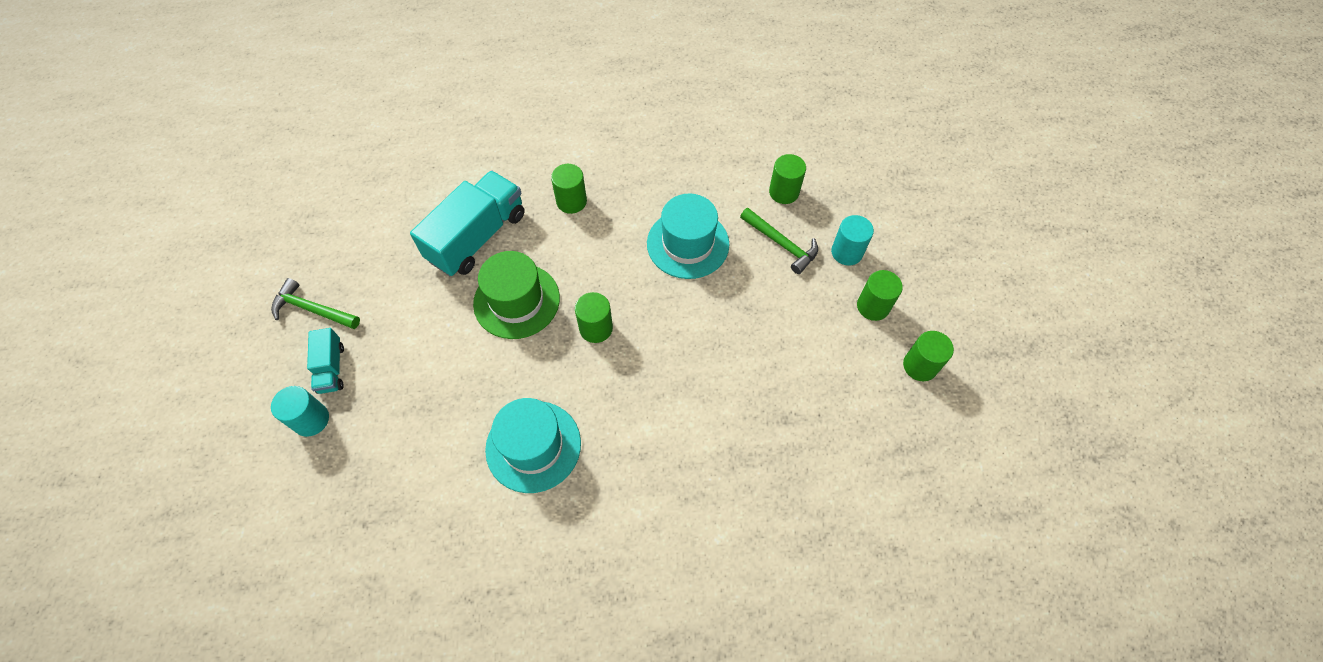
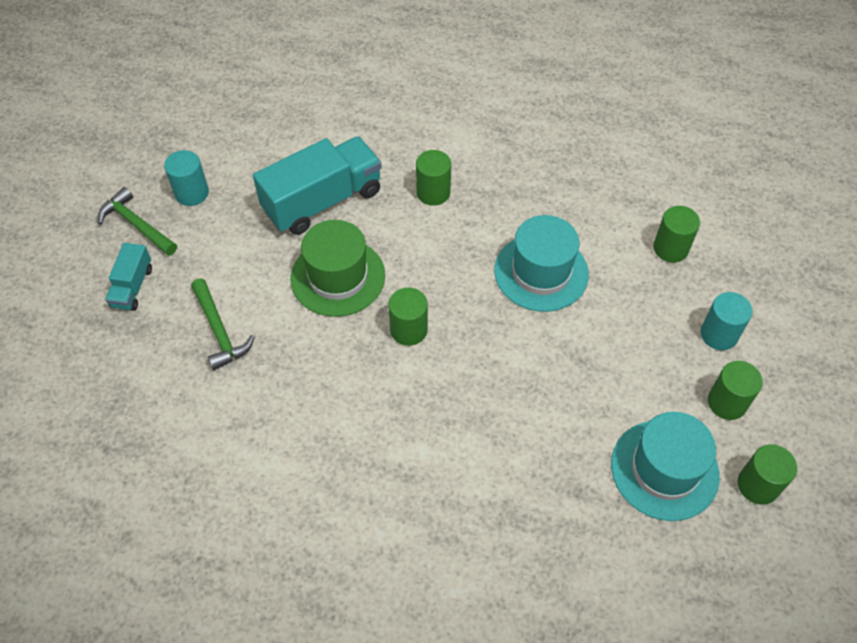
camera: 20 degrees right, 5 degrees down
(311, 420) = (95, 330): turquoise cylinder -> turquoise cylinder (192, 193)
(533, 446) = (298, 428): turquoise hat -> turquoise hat (664, 469)
(781, 244) = (646, 303): green hammer -> green hammer (219, 330)

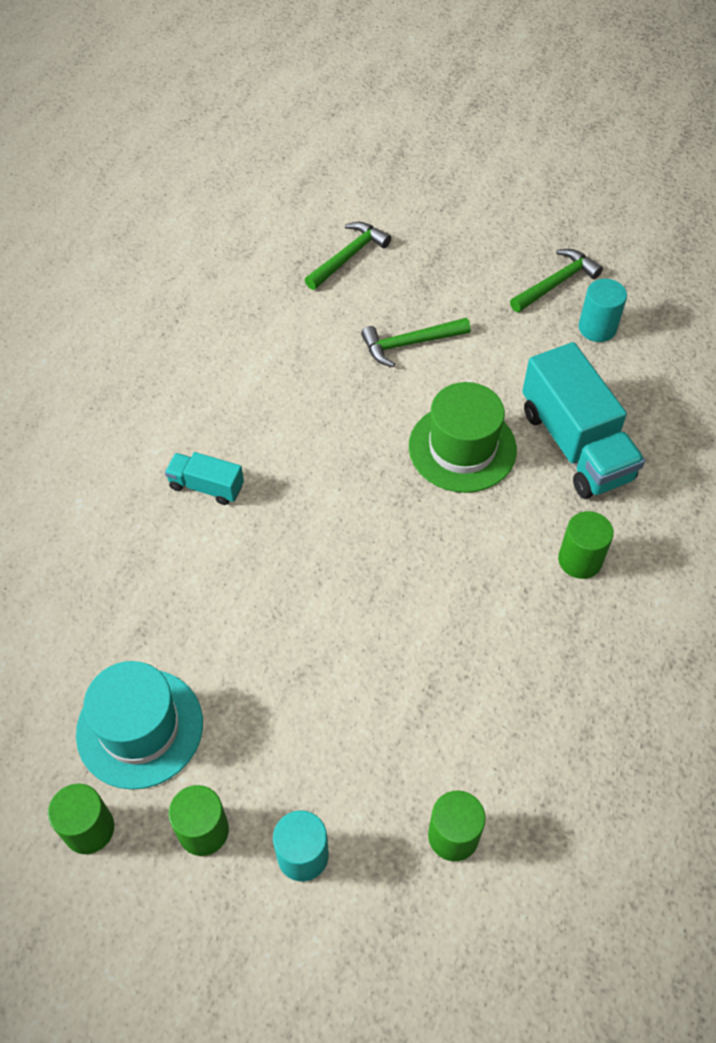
camera: 100 degrees right, 0 degrees up
(99, 402) = (348, 256): none -> green hammer
(132, 287) = (475, 279): turquoise truck -> turquoise truck (206, 486)
(408, 330) = (379, 505): green cylinder -> none
(541, 272) = (437, 658): turquoise hat -> none

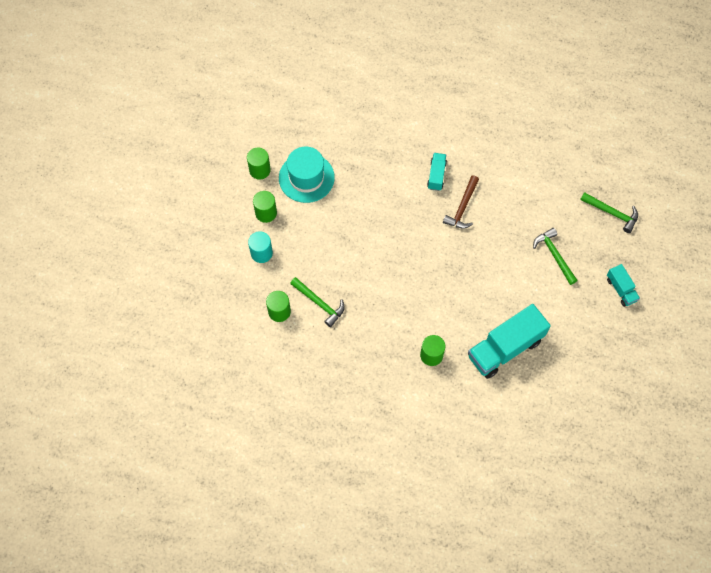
camera: 80 degrees right, 10 degrees up
(286, 457) = (462, 207): none -> brown hammer
(462, 448) = (488, 291): green hat -> none
(486, 273) = (621, 289): none -> turquoise truck
(556, 283) = (624, 329): green hammer -> green hammer (319, 303)
(597, 328) = (594, 355): turquoise cylinder -> none

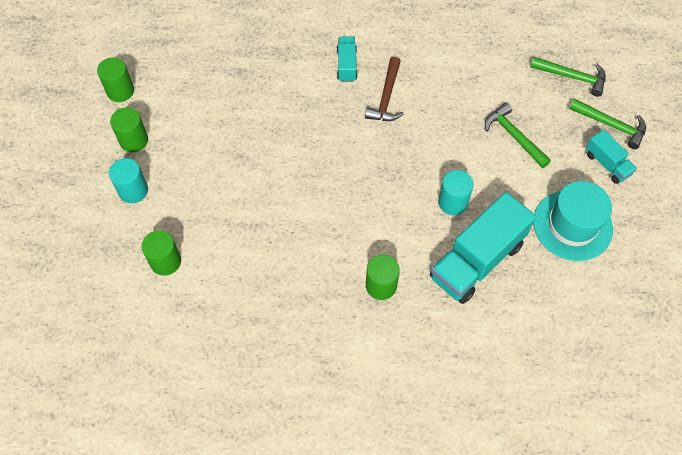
camera: 10 degrees left, 5 degrees down
(306, 178) = (182, 91): turquoise hat -> turquoise hat (572, 225)
(319, 303) = (219, 242): green hammer -> green hammer (611, 125)
(496, 300) = (452, 202): none -> turquoise cylinder

